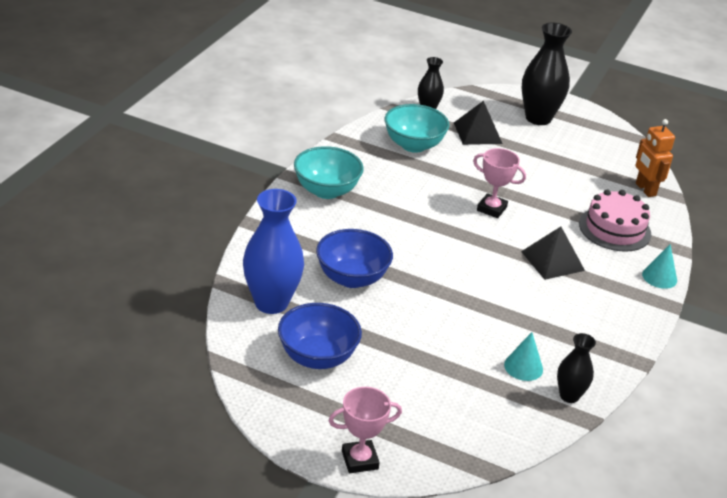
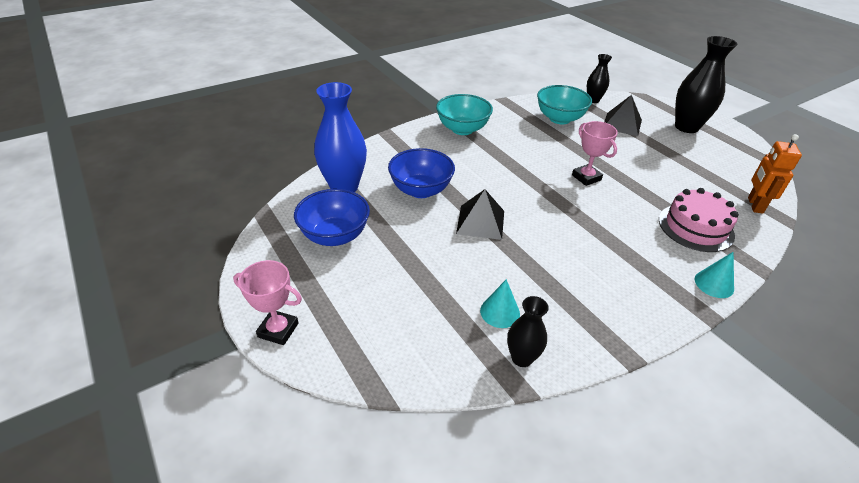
camera: 35 degrees right, 5 degrees up
(552, 261) = (609, 233): black pyramid -> black pyramid (480, 222)

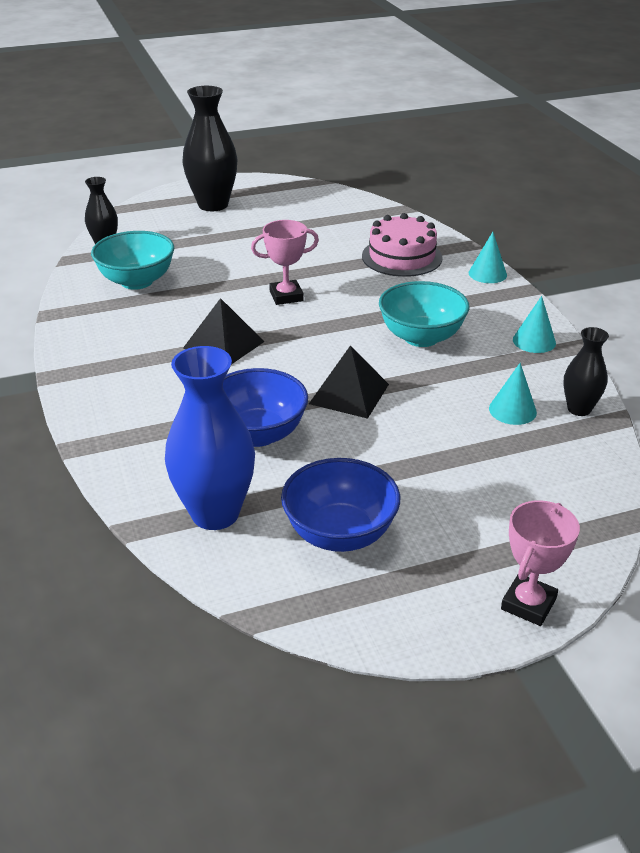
camera: 75 degrees left, 5 degrees down
(462, 129) = (111, 368): turquoise bowl -> turquoise bowl (421, 337)
(616, 323) = (534, 341): none -> turquoise cone
(622, 124) = (179, 241): black pyramid -> black pyramid (223, 345)
(754, 205) = (376, 216): orange robot -> none

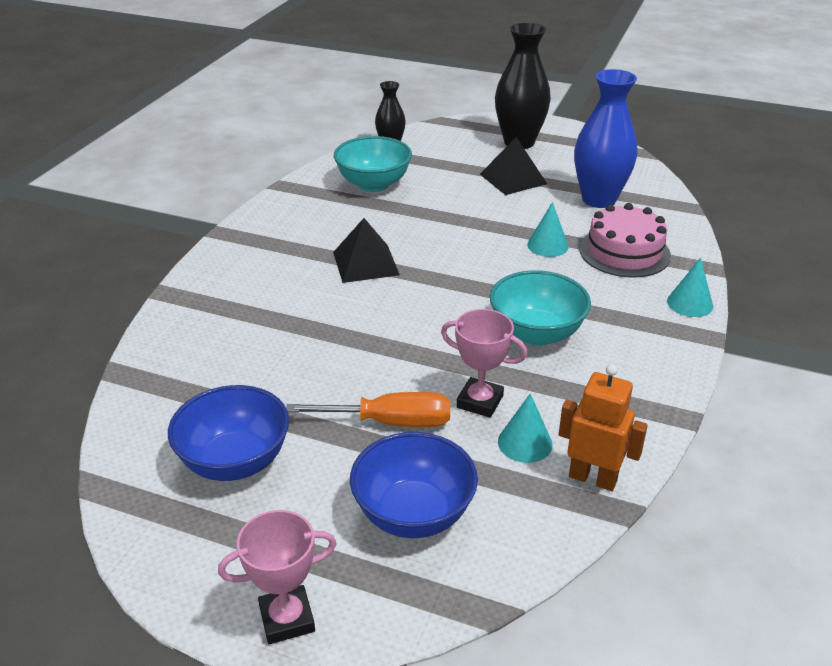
camera: 40 degrees right, 0 degrees up
(215, 513) = (178, 392): blue vase -> blue vase (599, 199)
(257, 434) = (290, 347): blue bowl -> blue bowl (413, 514)
(286, 296) = (470, 244): pink trophy -> pink trophy (480, 401)
(349, 394) = (403, 352): black pyramid -> black pyramid (513, 179)
(409, 445) = (389, 422): none -> orange screwdriver
(534, 341) = (643, 390): turquoise cone -> turquoise cone (547, 245)
(579, 409) = (593, 478): black vase -> orange robot

